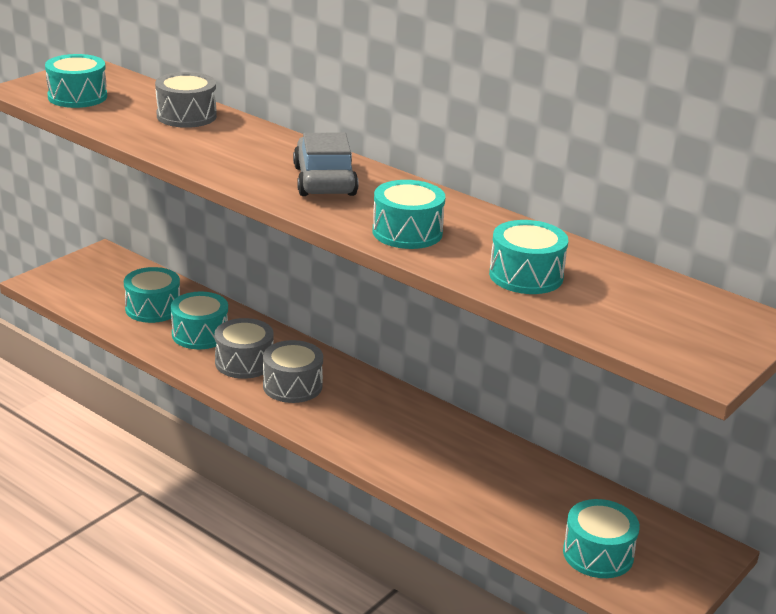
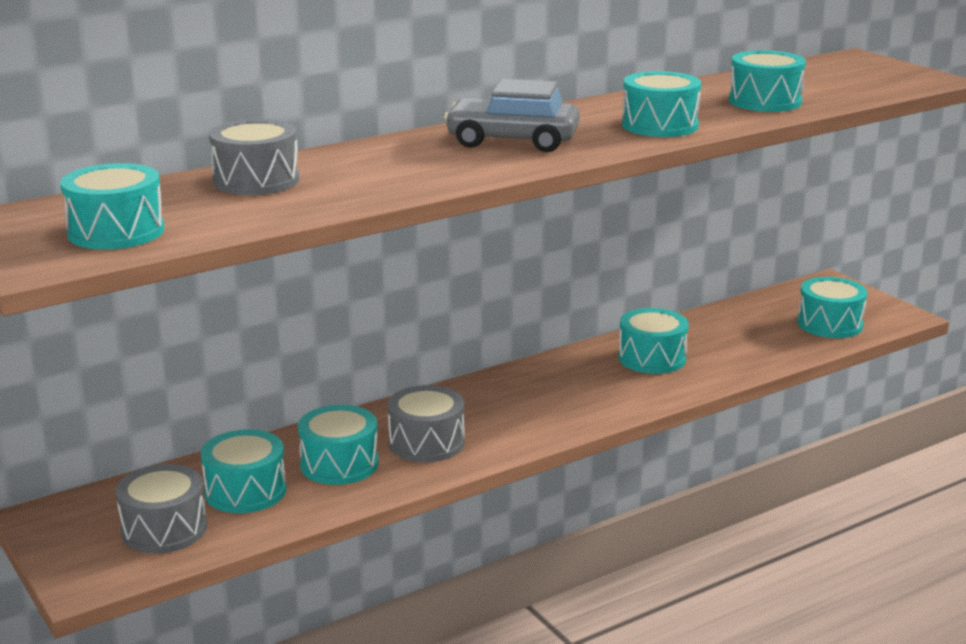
camera: 70 degrees left, 5 degrees down
(292, 386) = (495, 420): grey drum -> grey drum (164, 529)
(447, 449) = (652, 358): none -> turquoise drum

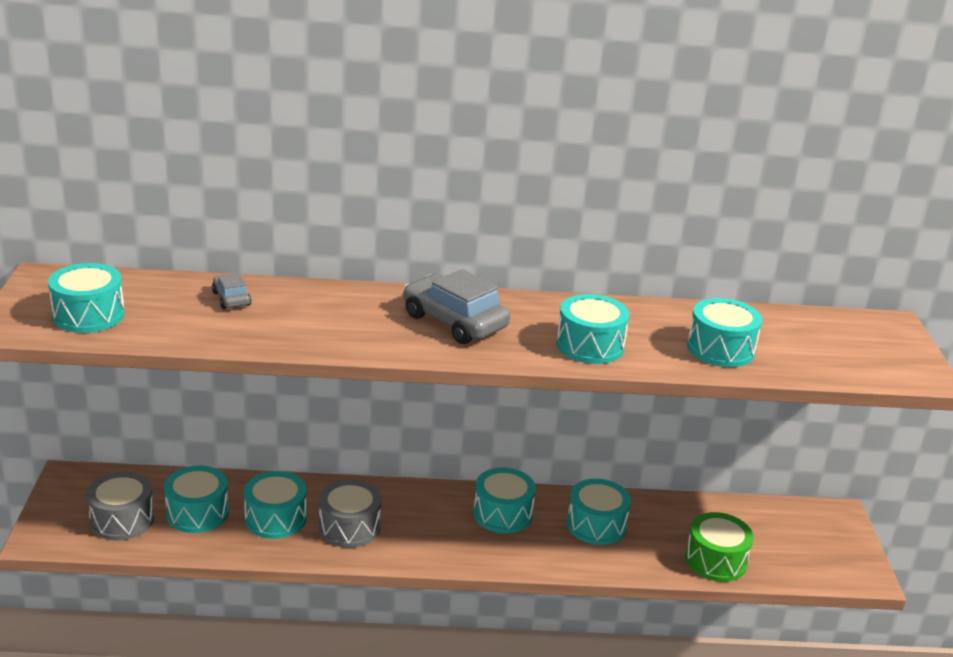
camera: 30 degrees right, 5 degrees up
(256, 180) = (231, 299): grey drum -> grey car
(781, 347) = (715, 560): none -> green drum
(830, 324) = (787, 556): turquoise drum -> turquoise drum (502, 514)

